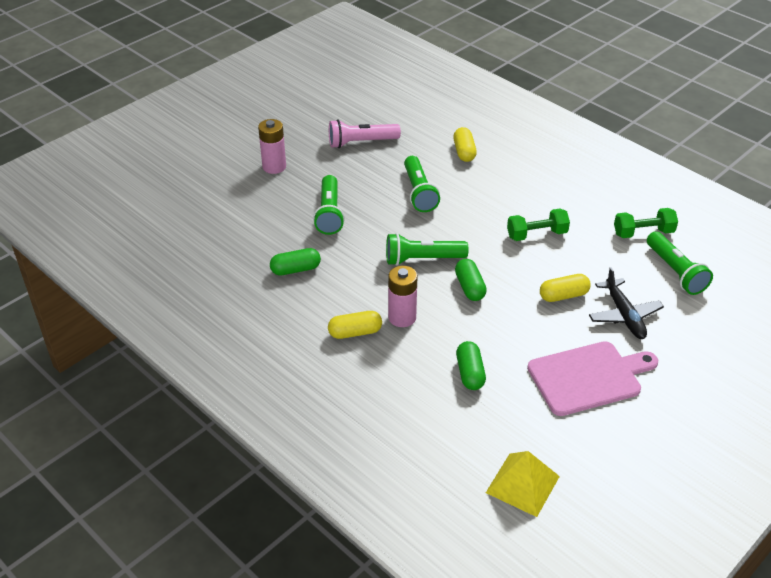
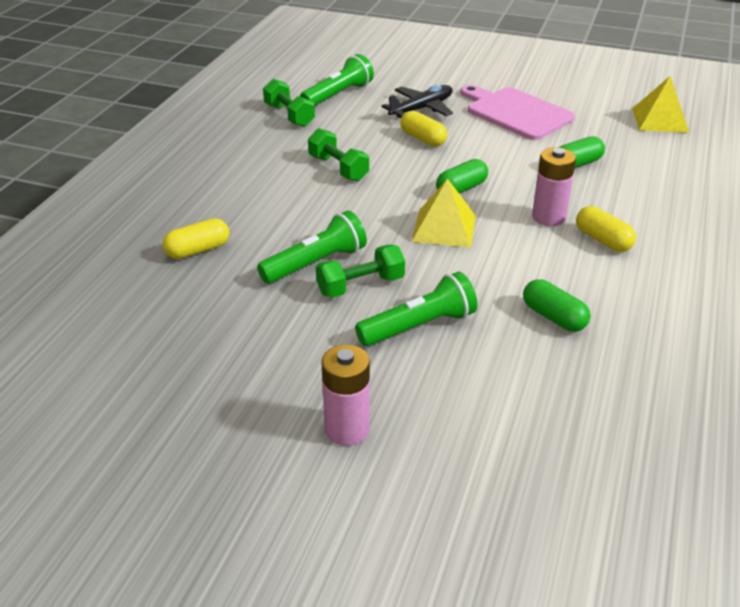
camera: 115 degrees left, 5 degrees down
(361, 142) = (221, 352): pink flashlight -> none
(383, 203) = (360, 286): none -> green dumbbell
(422, 259) = (444, 228): green flashlight -> yellow pyramid

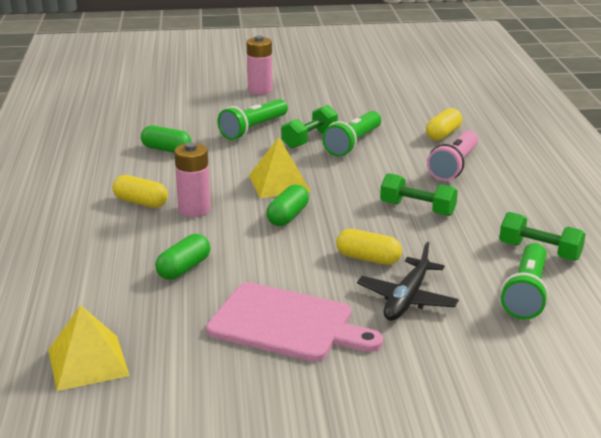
camera: 155 degrees right, 10 degrees down
(247, 203) = (454, 166): none -> pink flashlight

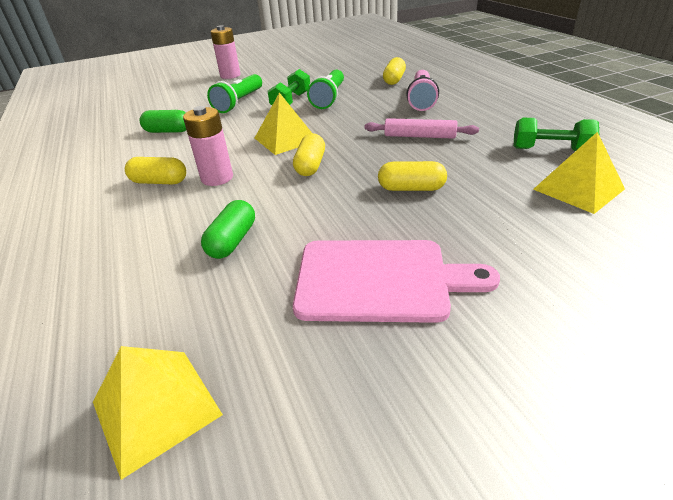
camera: 15 degrees left, 10 degrees up
(288, 216) = (310, 165): green capsule -> yellow capsule
(407, 299) = (479, 220): black plane -> none
(417, 209) = (419, 136): green dumbbell -> pink rolling pin
(526, 293) = (578, 189): green flashlight -> yellow pyramid

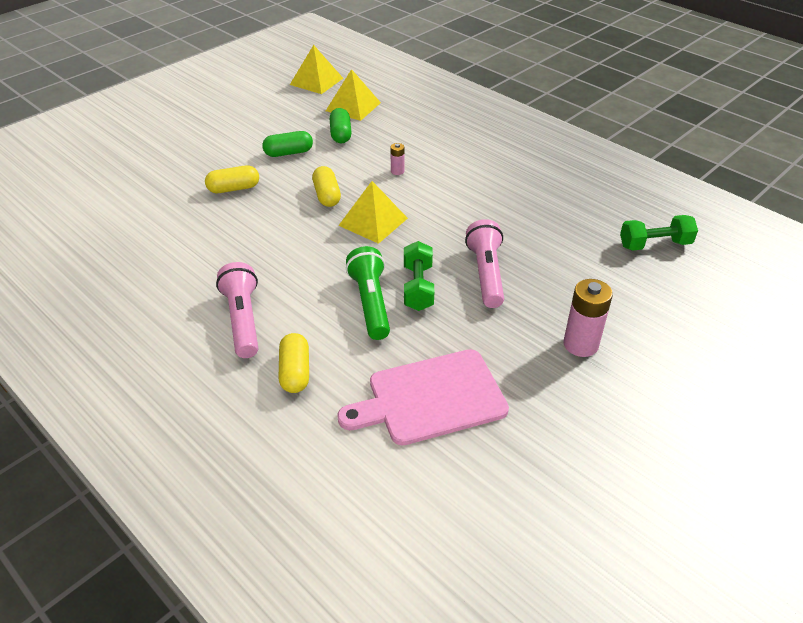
camera: 155 degrees right, 5 degrees up
(159, 182) = (441, 160): yellow capsule -> none
(168, 131) = (511, 211): green capsule -> green capsule (288, 153)
(217, 178) = (397, 171): pink battery -> pink battery, size x0.51
(239, 102) = (486, 274): green flashlight -> pink flashlight
(380, 280) = (241, 132): pink cutting board -> pink cutting board (430, 398)
(419, 136) = (235, 248): pink rolling pin -> none
(550, 150) = (107, 250): green dumbbell -> green dumbbell (654, 244)
(578, 189) = (103, 209): yellow pyramid -> yellow pyramid (353, 106)

